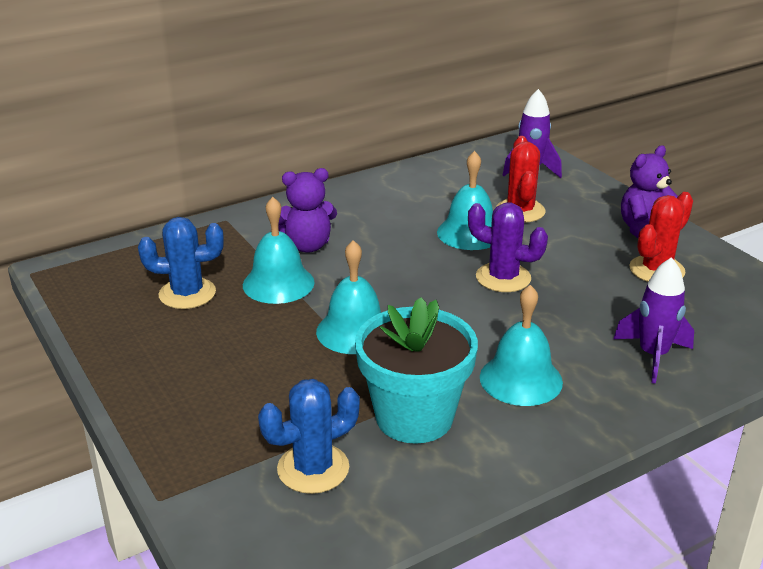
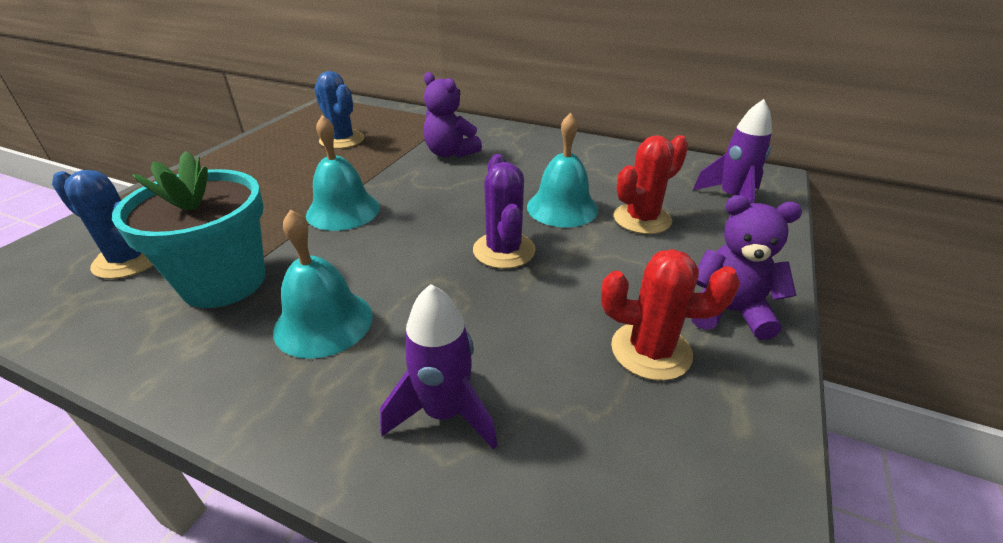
camera: 55 degrees right, 5 degrees up
(278, 283) = (385, 161): turquoise bell -> none

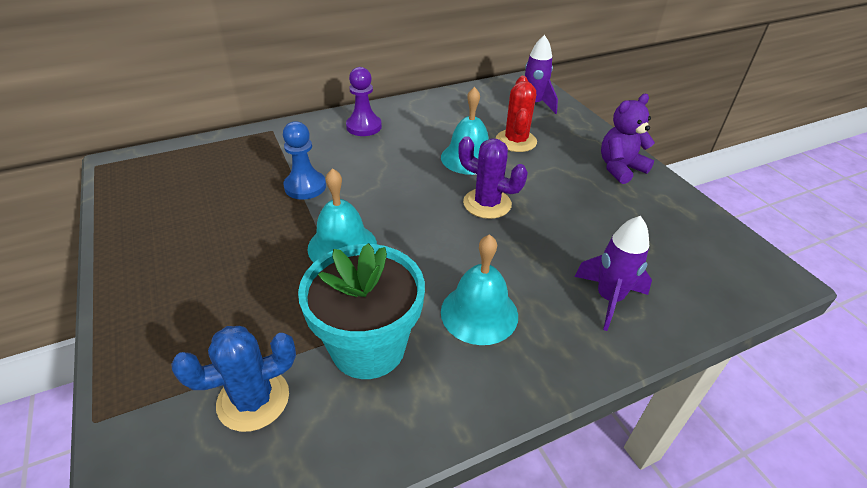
camera: 50 degrees left, 5 degrees up
(342, 140) = (213, 196): blue cactus -> none
(399, 162) = (305, 186): none -> blue pawn
(450, 153) = (329, 159): purple teddy bear -> none
(519, 144) = (364, 127): none -> purple pawn
(651, 351) = (625, 207): red cactus -> none

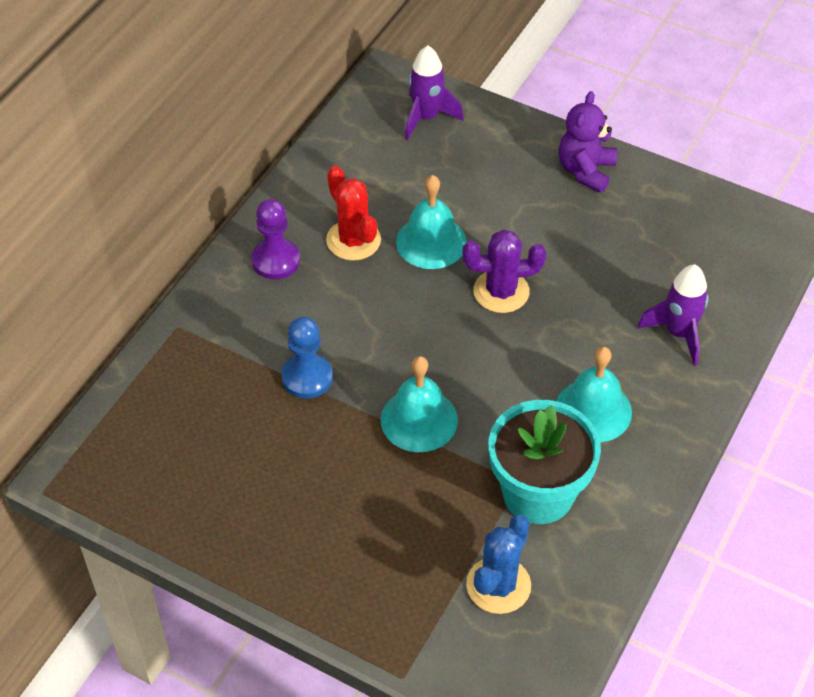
camera: 35 degrees left, 10 degrees up
(516, 141) = (457, 189): red cactus -> red cactus (353, 240)

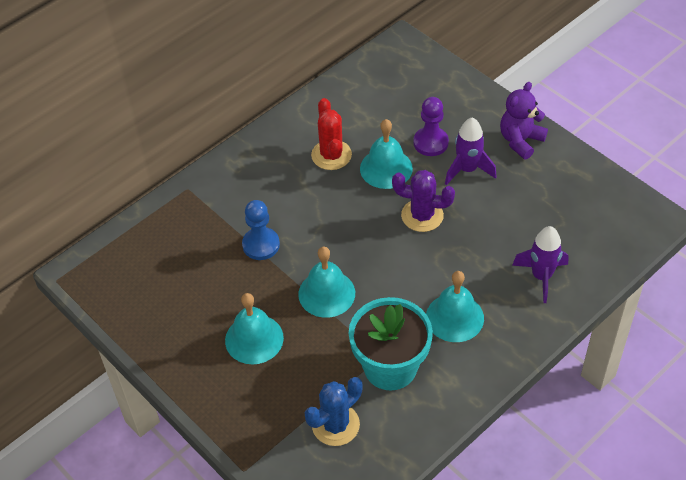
camera: 20 degrees right, 0 degrees up
(276, 260) = (272, 157): purple pawn -> purple pawn (430, 143)
(347, 502) = (254, 339): none -> turquoise bell
(426, 118) = (418, 77): purple rocket -> purple rocket (467, 169)

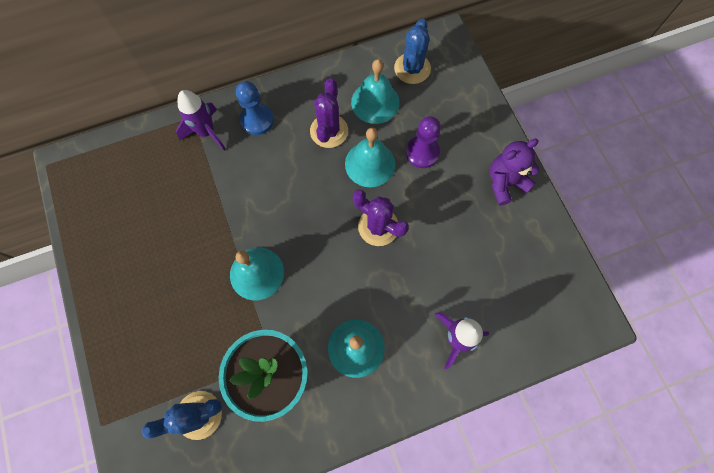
camera: 20 degrees right, 20 degrees up
(254, 339) = (174, 293): turquoise bell -> turquoise bell (375, 102)
(261, 245) = (225, 199): blue pawn -> blue pawn (257, 120)
(331, 155) = (329, 131): red cactus -> purple cactus
(383, 78) = (412, 68): none -> blue cactus
(467, 169) = (442, 194): purple rocket -> purple rocket (206, 132)

